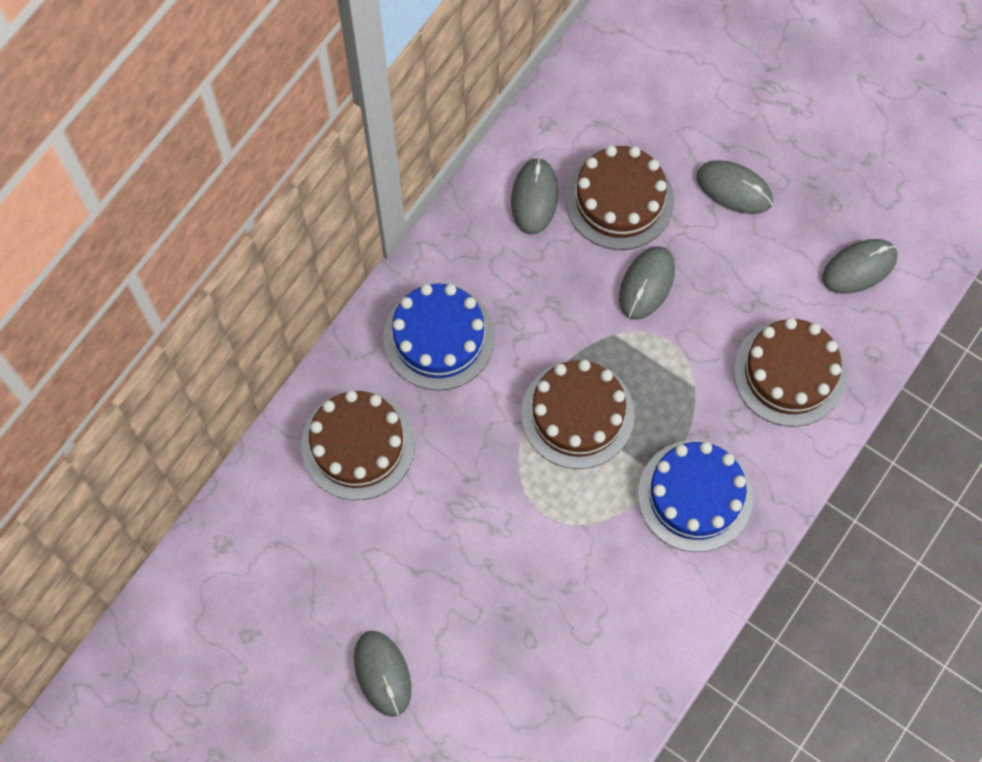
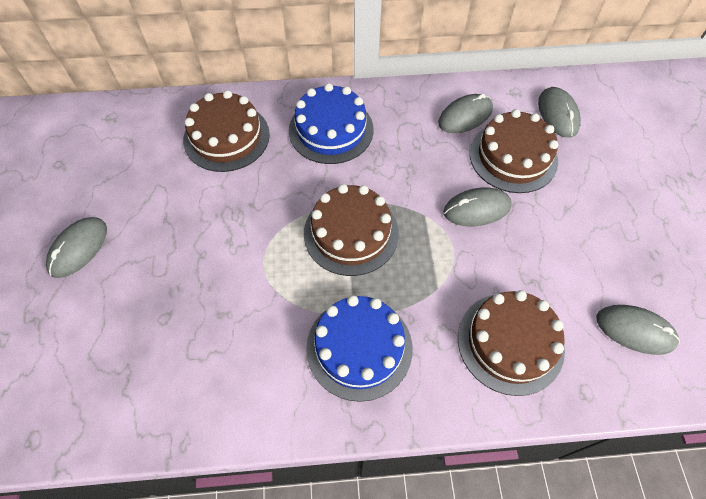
camera: 50 degrees right, 10 degrees down
(734, 189) = (594, 211): grey mouse -> grey mouse (558, 114)

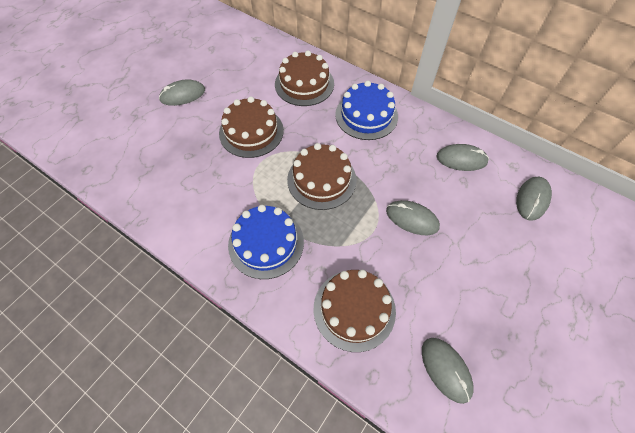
camera: 40 degrees right, 0 degrees up
(513, 157) = (470, 204): brown cake -> brown cake (251, 132)

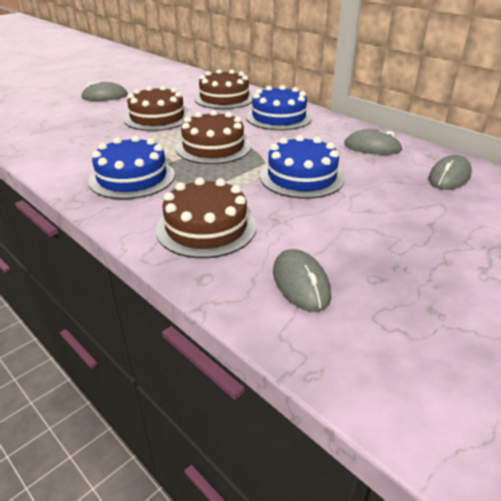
camera: 10 degrees right, 25 degrees down
(412, 219) = (301, 177): grey mouse -> blue cake

